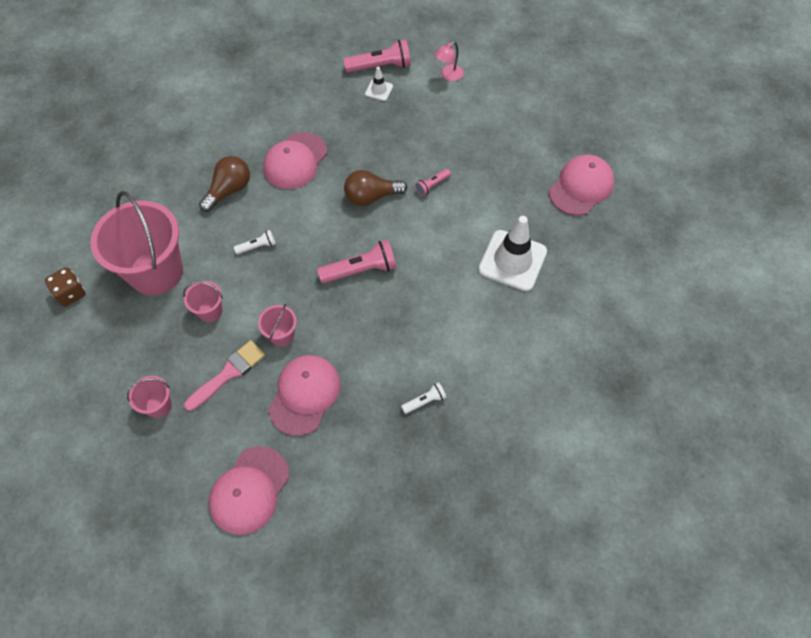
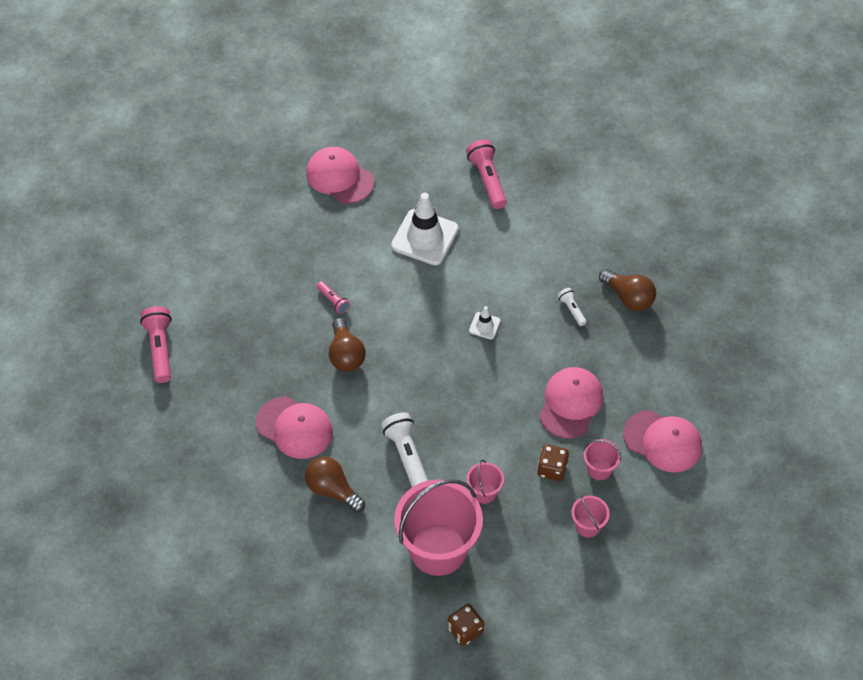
camera: 90 degrees left, 5 degrees down
(228, 373) = (552, 469): pink brush -> brown dice
(257, 246) = (407, 456): white flashlight -> white flashlight, size x1.86
(281, 335) = (509, 426): pink bucket -> pink bucket (599, 469)
(304, 395) = (570, 403): pink cap -> pink cap turned 90 degrees clockwise
(360, 270) = (435, 362): pink flashlight -> pink flashlight (487, 180)
(379, 90) = (196, 350): white traffic cone -> white traffic cone (484, 326)
(442, 464) = (628, 297): none -> brown light bulb
(448, 75) = (180, 283): pink lamp -> none

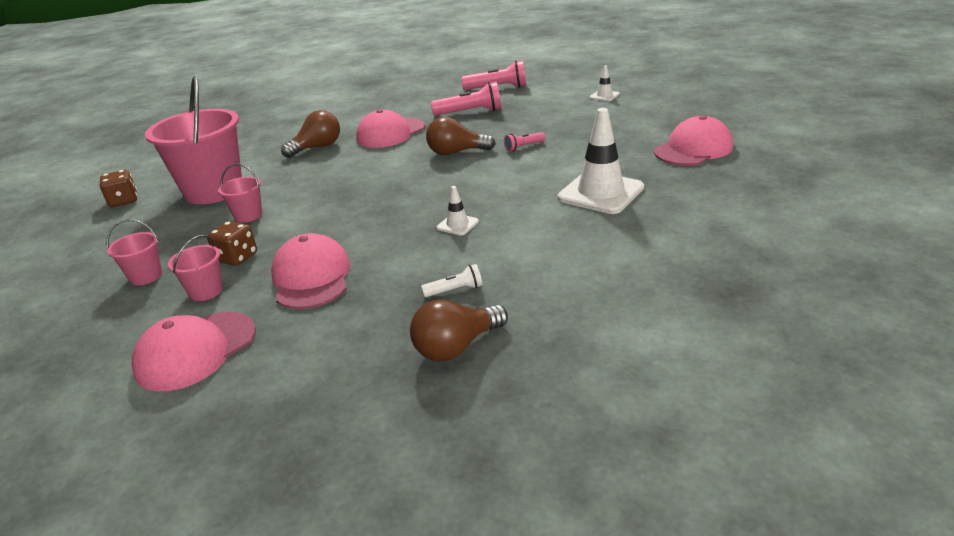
camera: 105 degrees right, 25 degrees down
(199, 245) = (604, 96): none -> white traffic cone
(407, 456) = (323, 178): white flashlight -> none
(487, 180) = (699, 237): pink flashlight -> pink flashlight (470, 112)
(570, 403) = (311, 277): pink cap -> pink cap turned 135 degrees counterclockwise

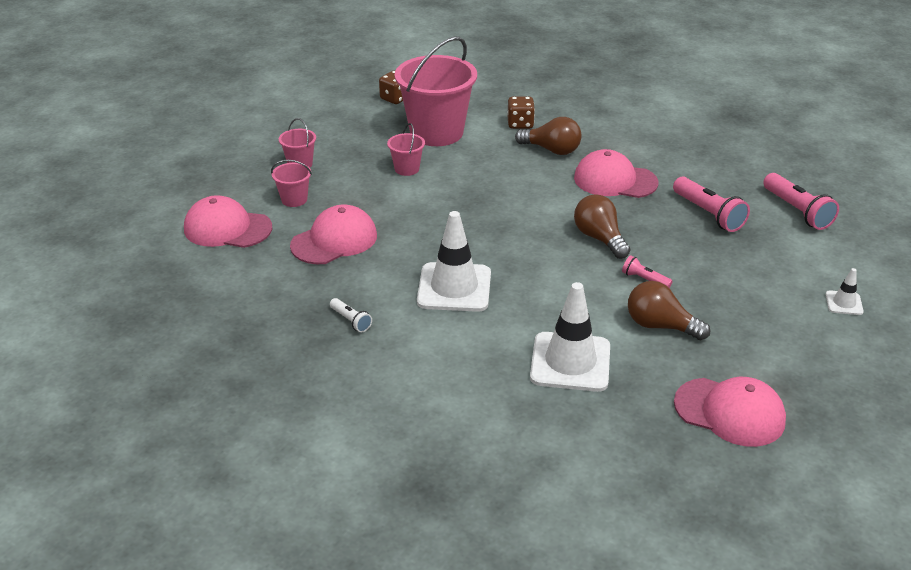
camera: 60 degrees right, 5 degrees up
(237, 257) = (343, 192): brown dice -> brown dice (520, 124)
(456, 347) = (278, 346): brown light bulb -> brown light bulb (660, 326)
(457, 225) = (454, 288): white traffic cone -> white traffic cone, size x2.15

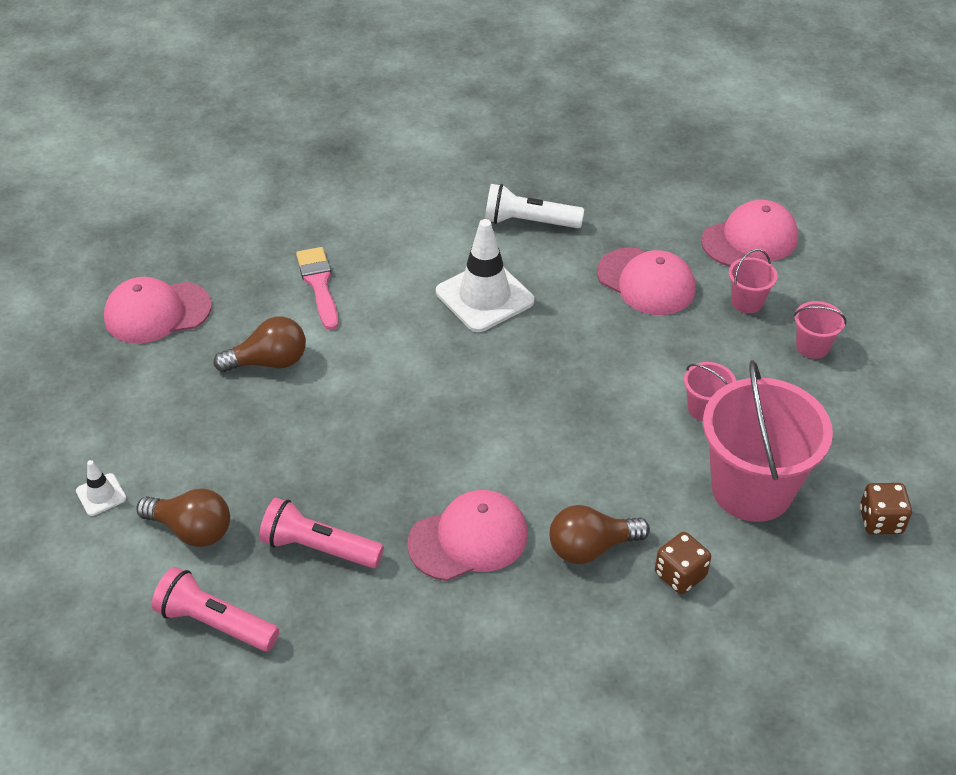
camera: 140 degrees right, 10 degrees up
(334, 240) = (646, 282): pink cap -> pink cap turned 60 degrees counterclockwise
(351, 321) = (529, 222): white flashlight -> white flashlight, size x1.86
(570, 362) = (319, 284): white traffic cone -> pink brush
(599, 238) = (408, 434): brown light bulb -> brown light bulb (192, 530)
(644, 279) = (321, 407): pink flashlight -> none

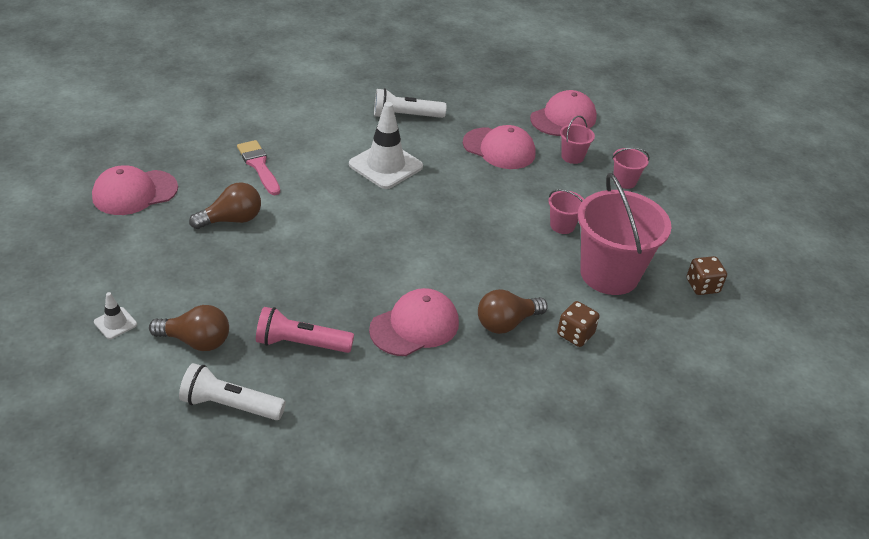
camera: 15 degrees left, 5 degrees down
(215, 623) = (230, 405): pink flashlight -> white flashlight

